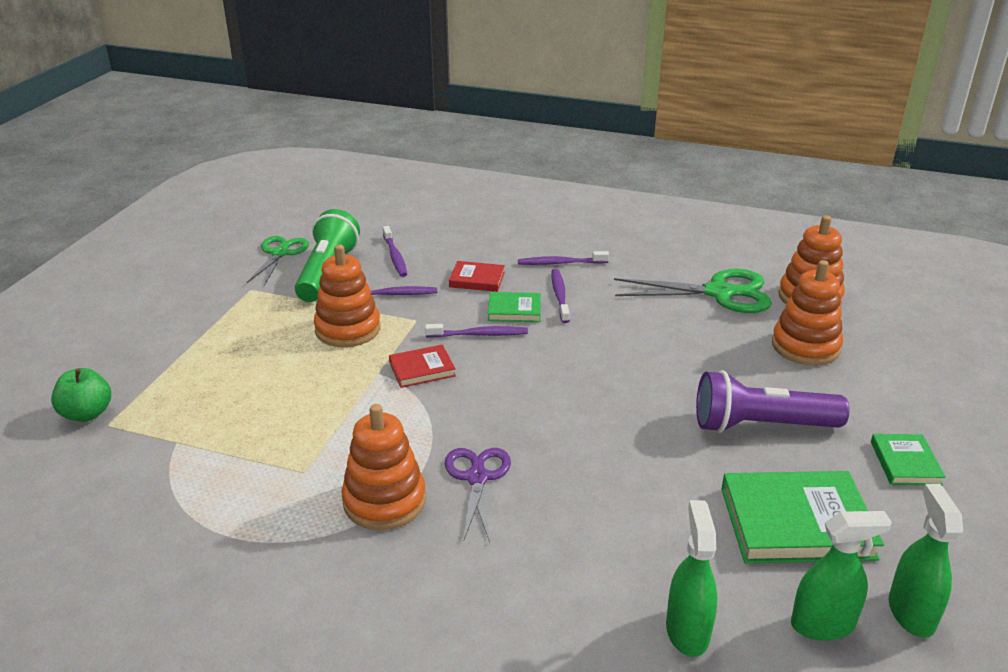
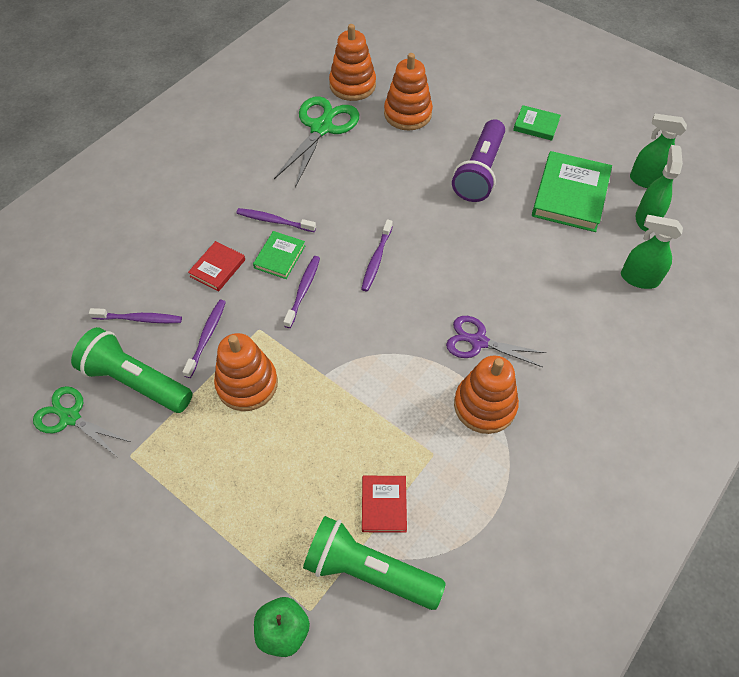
camera: 70 degrees left, 25 degrees up
(153, 453) = (368, 571): none -> green flashlight
(422, 369) = (333, 342): red book -> red book (384, 505)
(560, 263) = (224, 204): purple toothbrush -> purple toothbrush (376, 259)

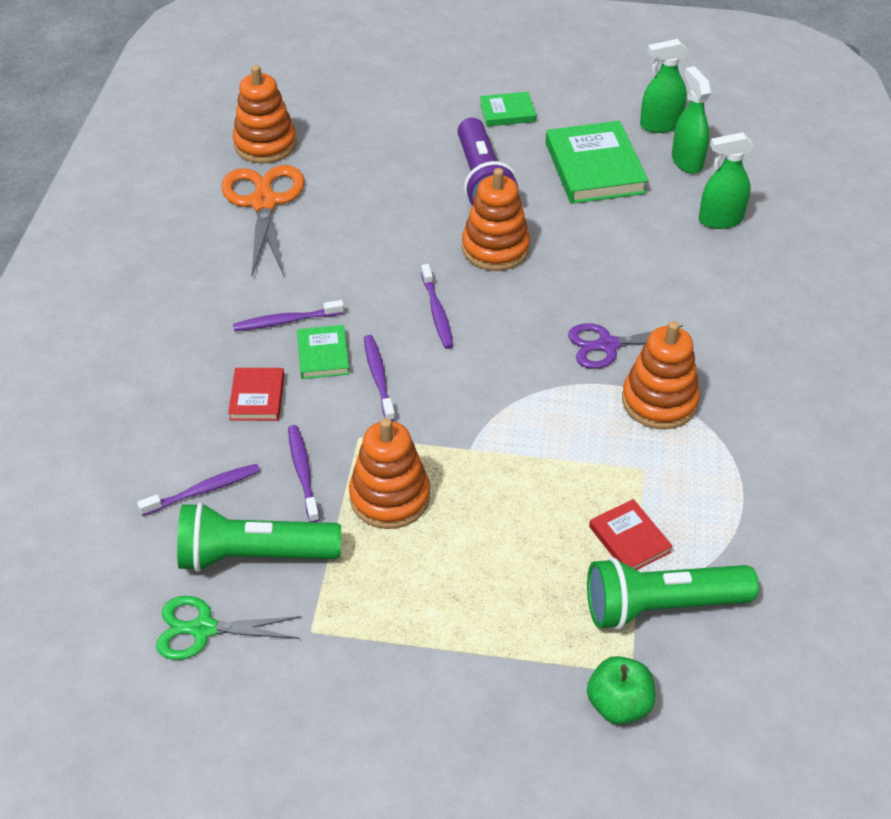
camera: 30 degrees left, 10 degrees down
(321, 128) = (264, 203): green scissors -> orange scissors
(407, 114) = (355, 151): orange stacking toy -> orange stacking toy (495, 248)

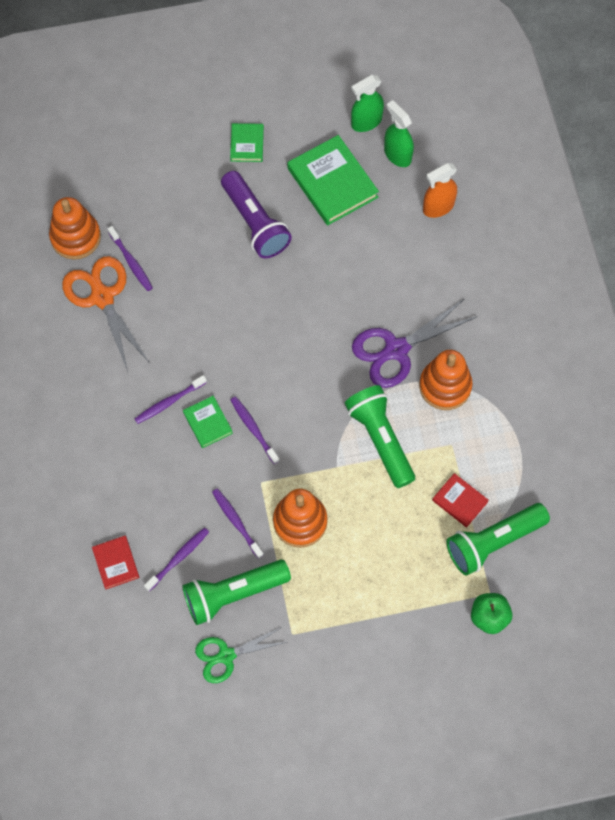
camera: 20 degrees left, 20 degrees up
(257, 397) = (179, 473): red book -> red book (116, 563)
(437, 312) = (270, 359): purple toothbrush -> purple toothbrush (131, 262)
(495, 248) = (289, 286): orange stacking toy -> none
(507, 112) = (247, 144): green book -> green book turned 60 degrees counterclockwise
(544, 435) = (380, 439): none -> green flashlight
(607, 345) = (396, 350): purple scissors -> purple scissors, size x1.52
(720, 220) = (438, 207): green spray bottle -> orange spray bottle

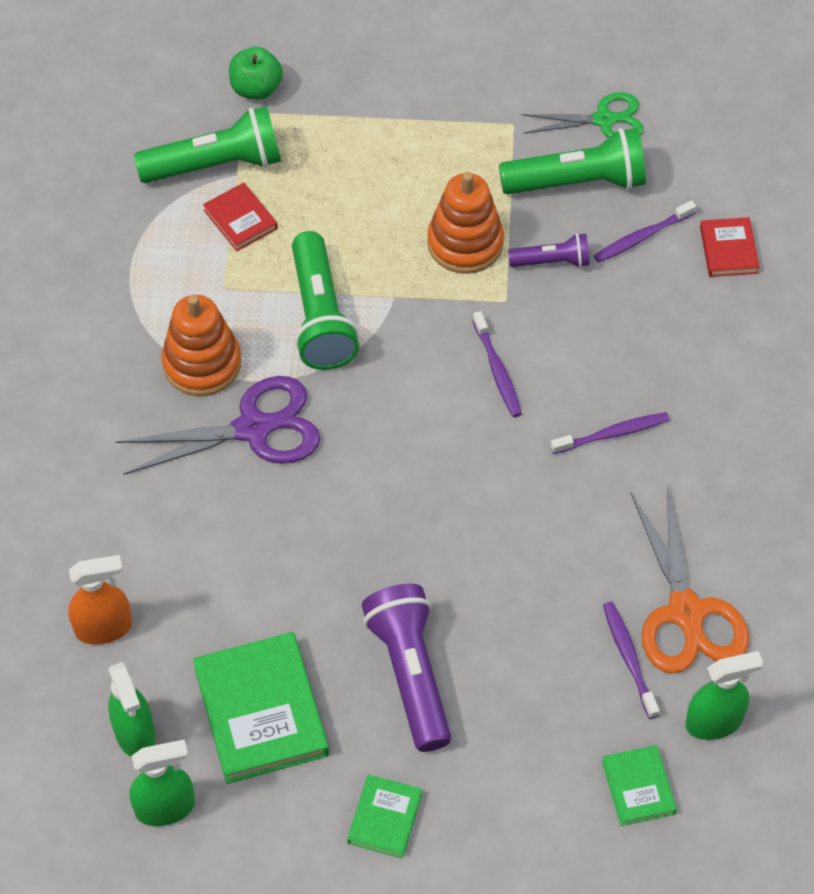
camera: 165 degrees left, 10 degrees down
(75, 237) = (714, 722): orange stacking toy -> green spray bottle
(208, 423) = (561, 393): green book -> green book (638, 787)
(236, 522) = (552, 261): purple toothbrush -> purple flashlight

